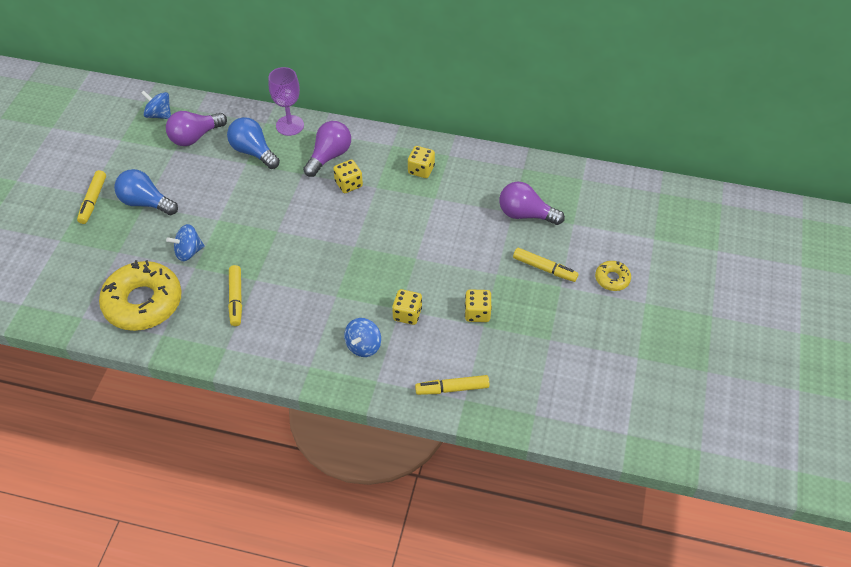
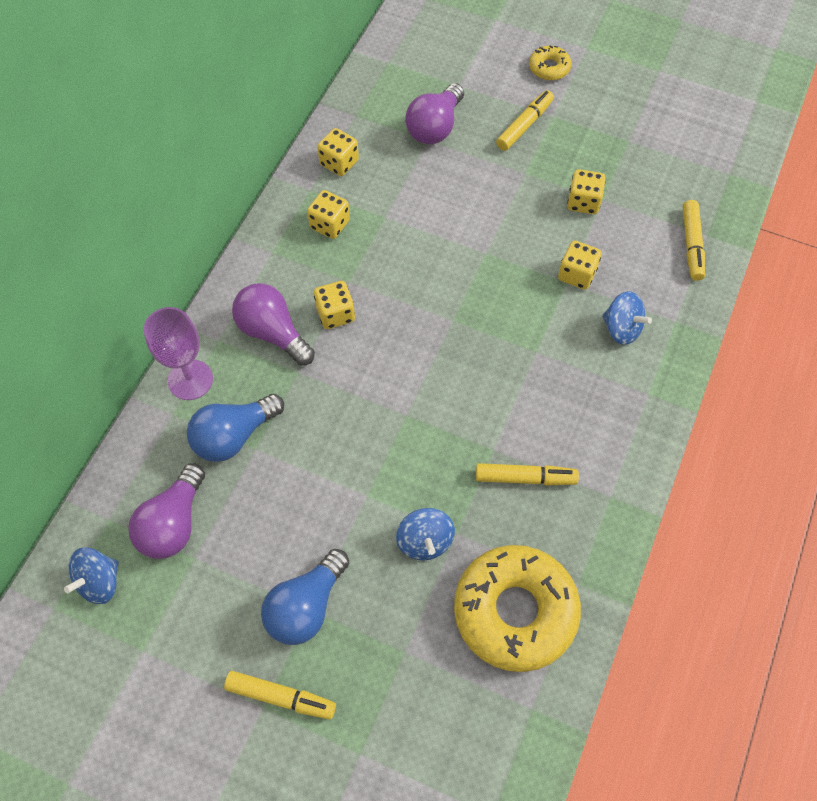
camera: 80 degrees left, 10 degrees up
(195, 137) = (173, 523): purple light bulb -> purple light bulb turned 45 degrees clockwise
(476, 166) = (339, 163): none -> yellow dice

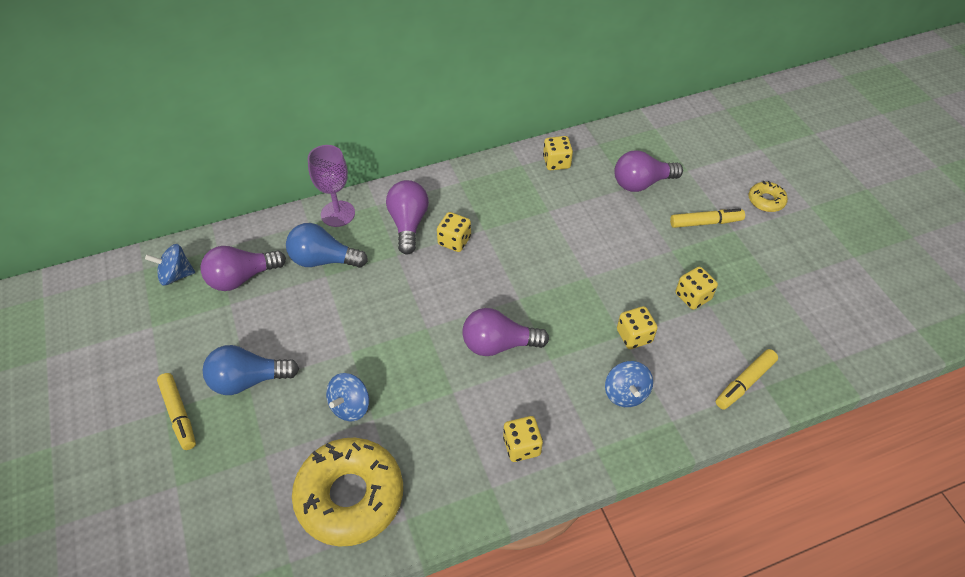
camera: 45 degrees right, 10 degrees down
(330, 224) = (510, 191): yellow dice -> yellow dice (521, 446)
(482, 375) = (498, 344): none -> purple light bulb
(525, 478) = (451, 426): yellow marker -> none

